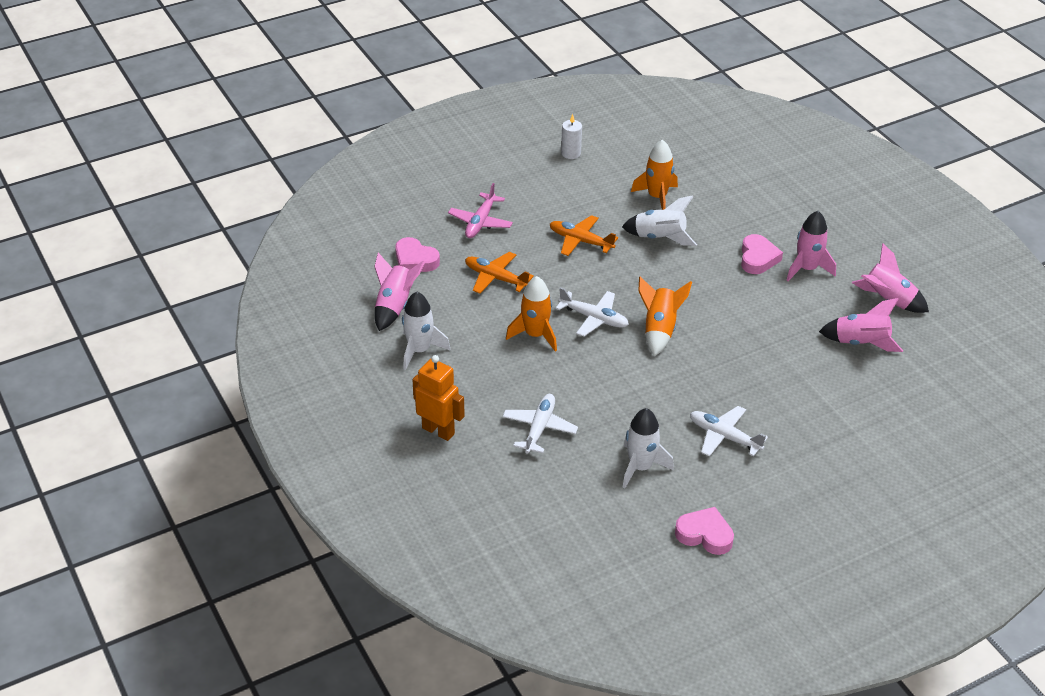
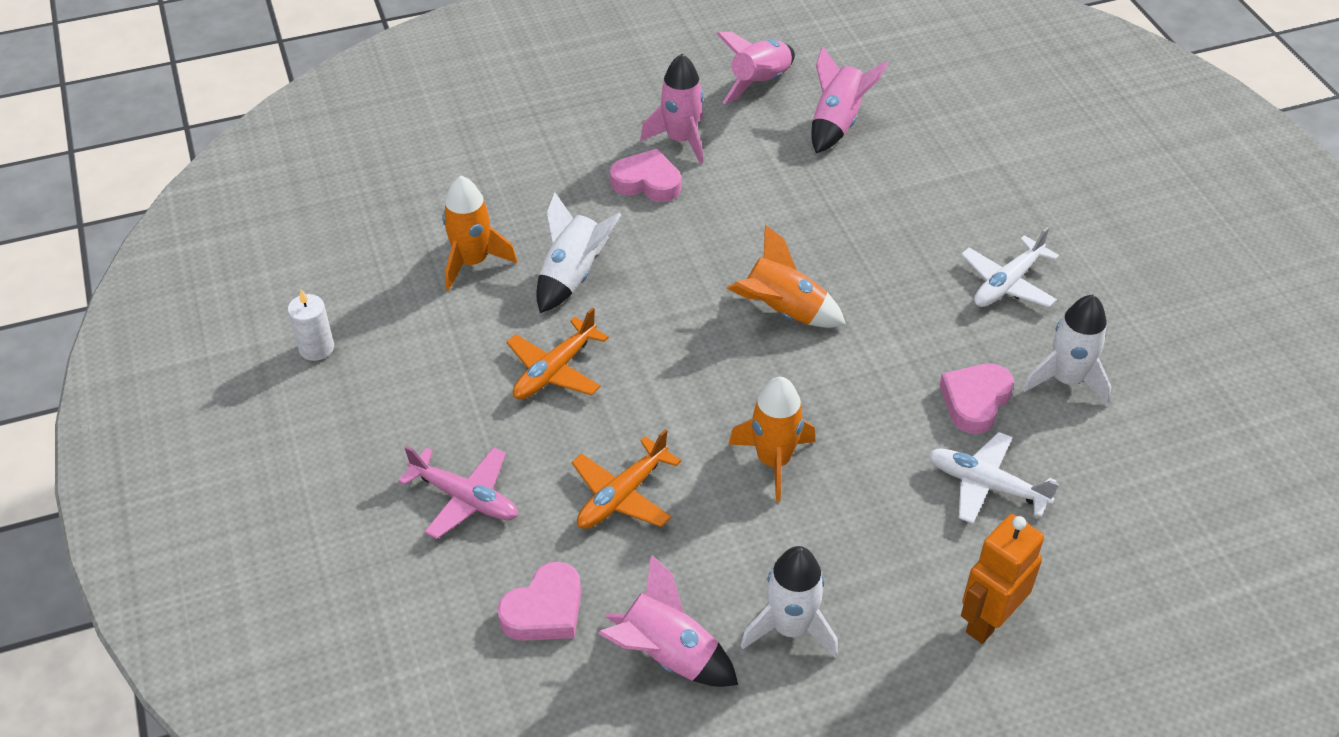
camera: 80 degrees left, 5 degrees up
(594, 318) = (746, 382): white plane -> none
(705, 534) = (1188, 335): pink heart -> pink heart (975, 401)

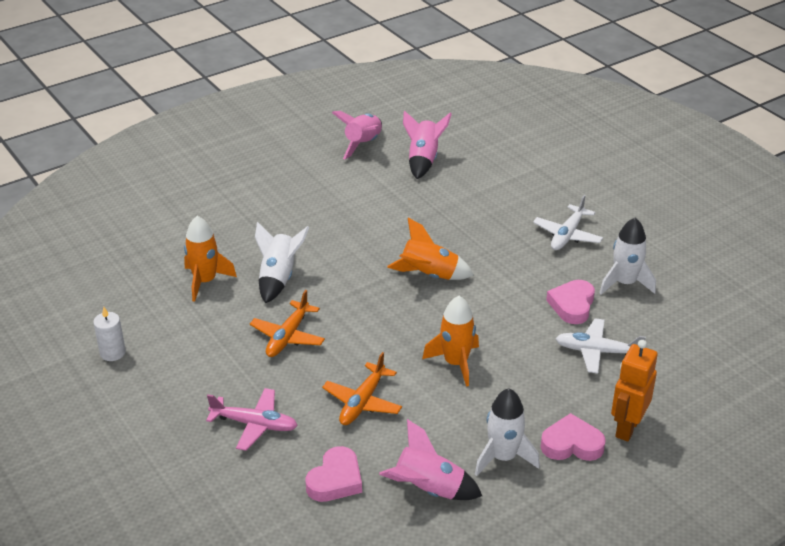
camera: 15 degrees left, 10 degrees down
(647, 182) = (308, 214): pink heart -> pink heart (571, 444)
(681, 140) = (322, 186): pink rocket -> none

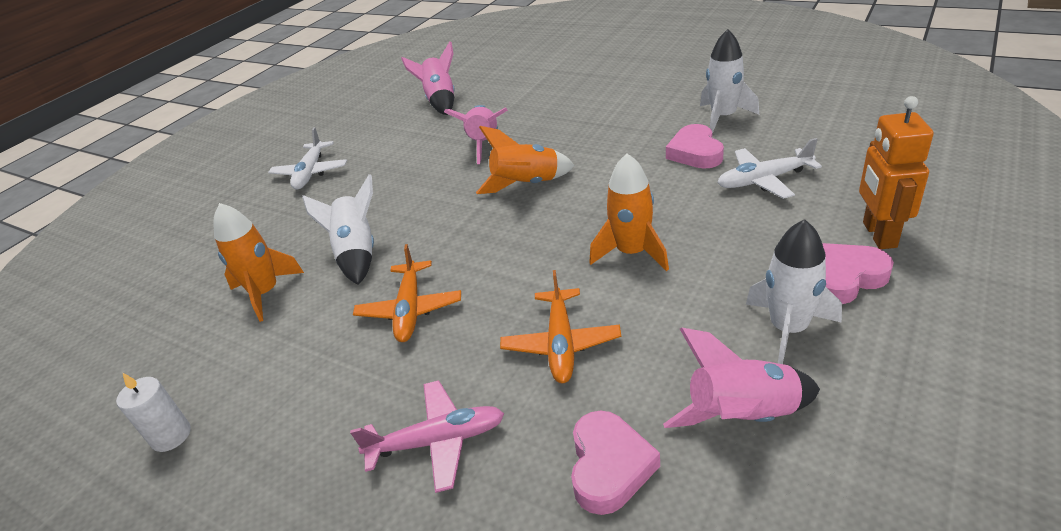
camera: 20 degrees left, 0 degrees up
(363, 144) = (371, 110): pink rocket -> pink rocket (484, 144)
(567, 235) = (630, 103): white plane -> white plane (310, 173)

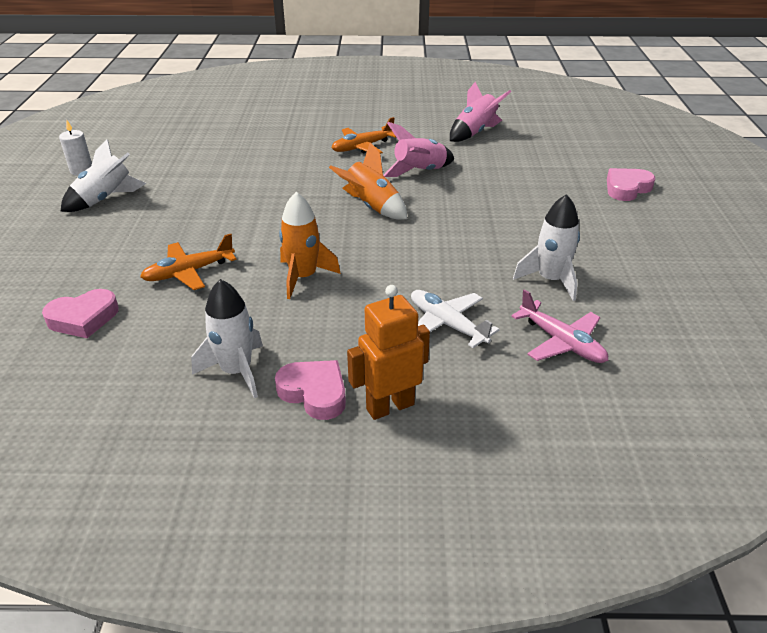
camera: 55 degrees right, 0 degrees up
(265, 293) = (203, 152): orange rocket -> none
(310, 173) = (339, 118): white plane -> none
(357, 253) = (254, 168): white rocket -> white rocket (105, 199)
(410, 310) = (204, 206): orange plane -> orange plane (362, 147)
(438, 441) = (92, 252): pink plane -> pink plane (561, 342)
(695, 153) = (472, 277): pink heart -> pink heart (627, 188)
(742, 416) = (138, 364): pink rocket -> none

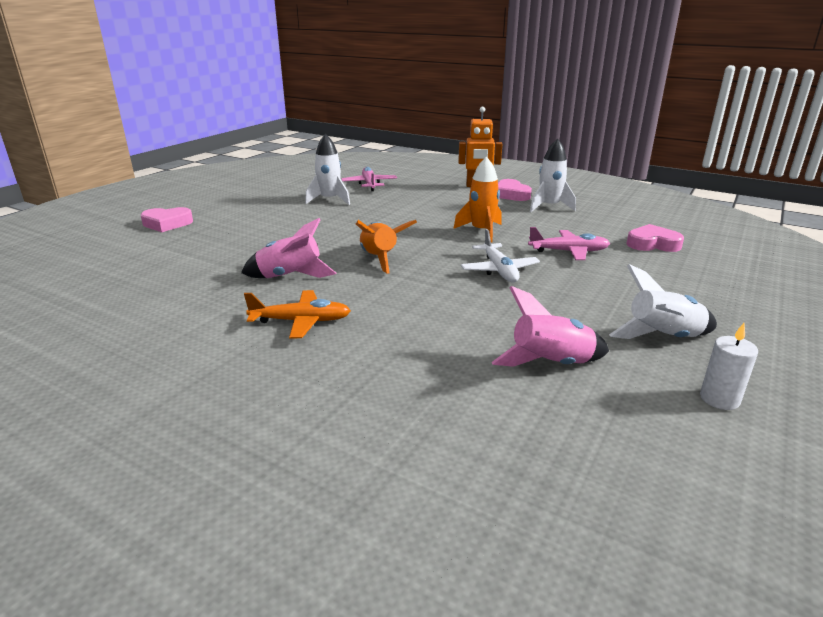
camera: 150 degrees left, 10 degrees down
(188, 272) = (569, 251): orange plane -> pink plane
(447, 324) = (416, 198): white plane -> white plane (499, 270)
(475, 132) = (150, 302): pink rocket -> pink rocket (551, 364)

